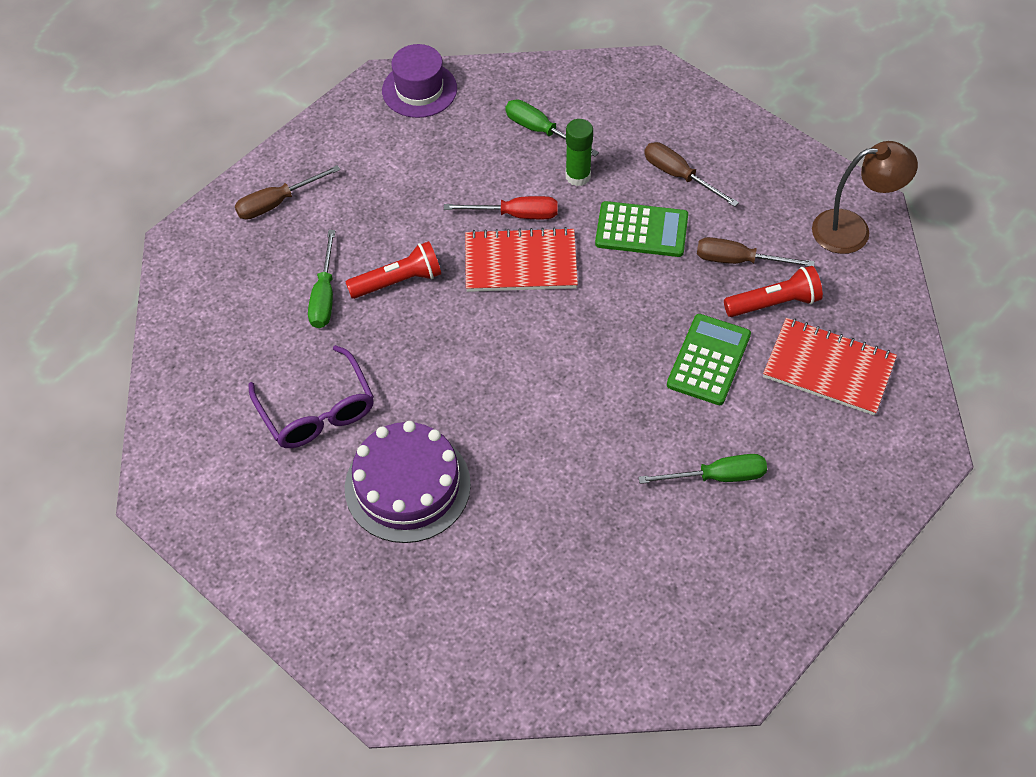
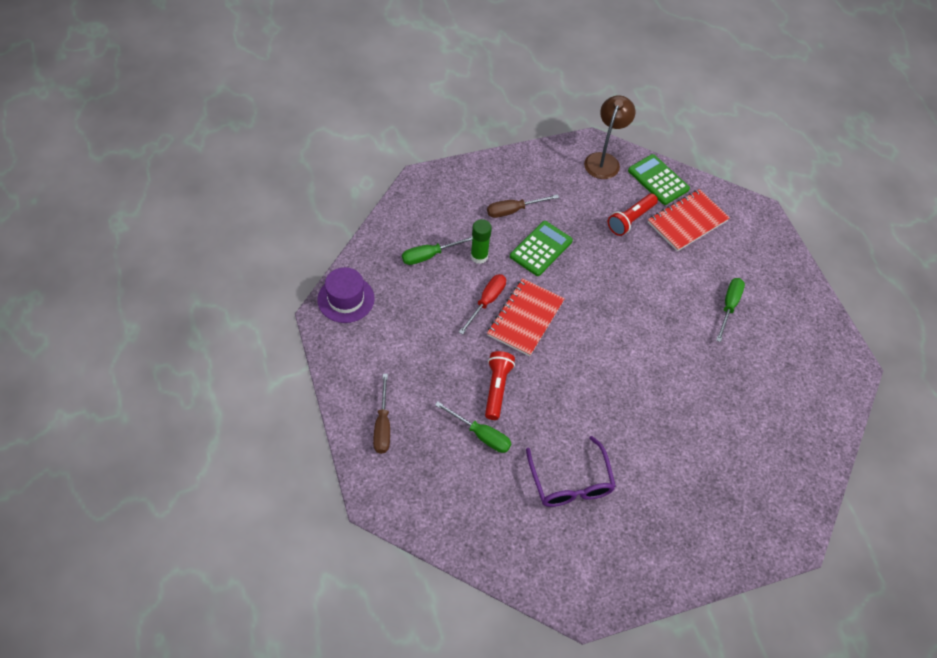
camera: 65 degrees left, 0 degrees up
(317, 411) = (570, 482): purple glasses -> purple glasses turned 75 degrees clockwise
(407, 486) = (654, 459): purple cake -> none
(708, 360) = (651, 268): green calculator -> green calculator (658, 180)
(738, 260) = (592, 218): brown screwdriver -> none
(774, 303) = (631, 220): red flashlight -> red flashlight turned 150 degrees counterclockwise

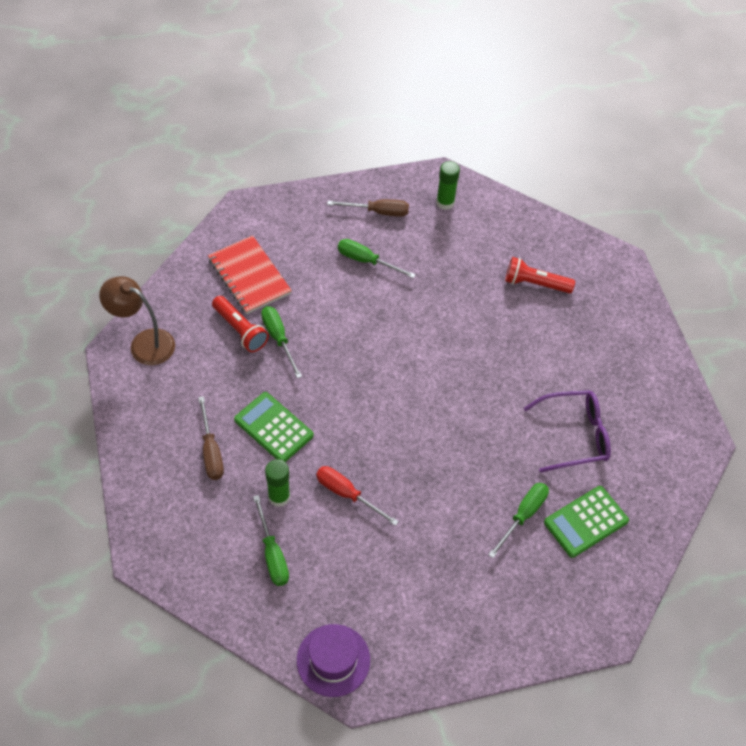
camera: 85 degrees left, 0 degrees up
(382, 426) = (514, 620): brown screwdriver -> brown screwdriver (378, 212)
(497, 388) = (465, 494): red flashlight -> red flashlight (535, 284)
(525, 318) = (372, 455): red notebook -> none
(628, 246) = (278, 338): none -> green screwdriver
(658, 180) = (184, 293): green calculator -> green calculator (586, 522)
(821, 370) = (445, 202): none -> green glue stick

